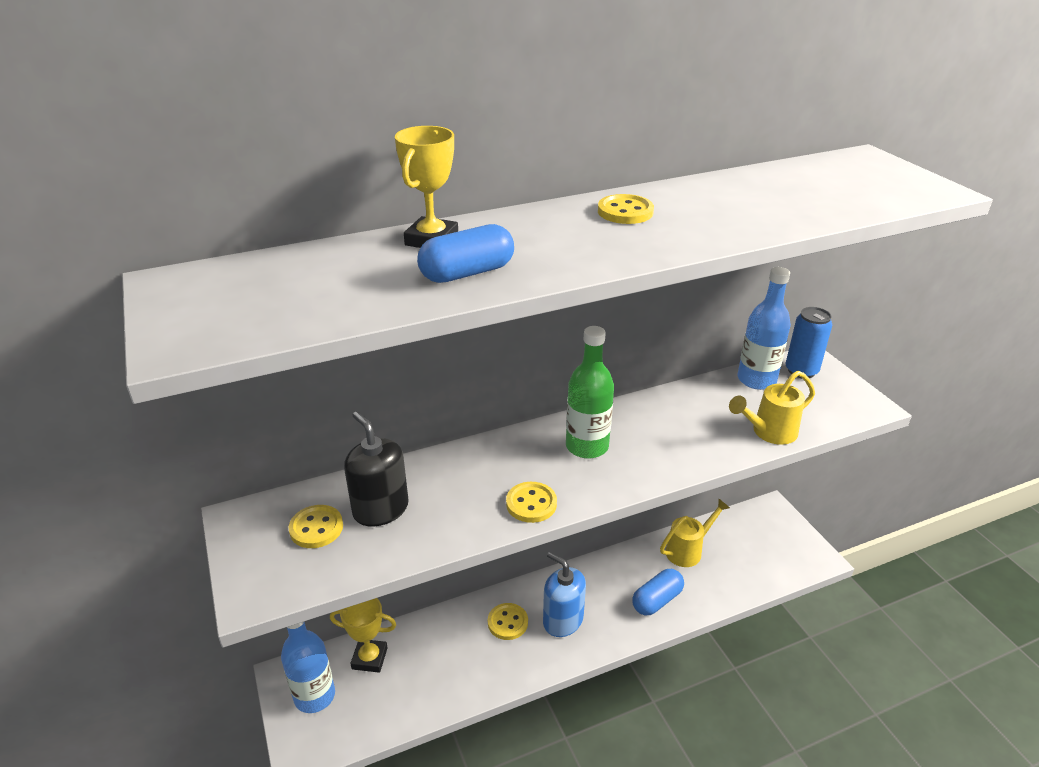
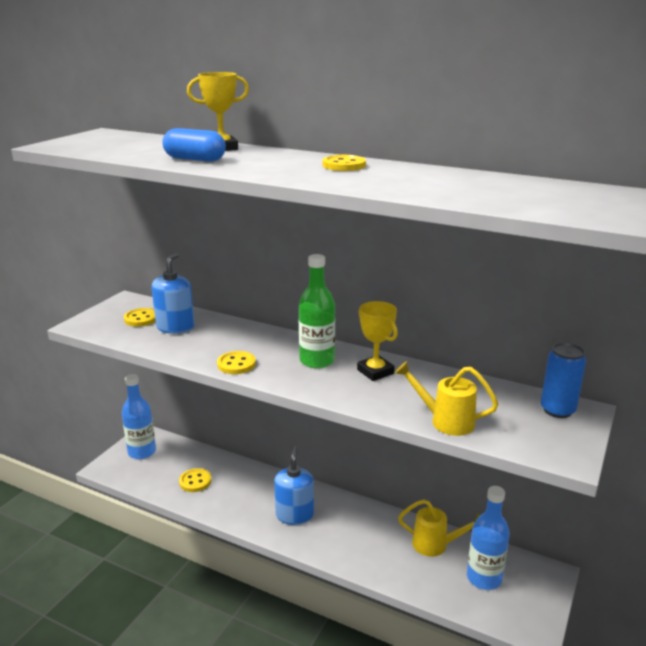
camera: 50 degrees right, 10 degrees down
(369, 658) = (184, 456): yellow trophy -> yellow trophy (375, 372)
(380, 509) = (175, 327): black soap dispenser -> blue soap dispenser
(507, 622) = (266, 492): yellow button -> yellow button (195, 481)
(657, 600) = (366, 551): blue capsule -> none
(756, 380) = (506, 395): blue bottle -> blue bottle (484, 578)

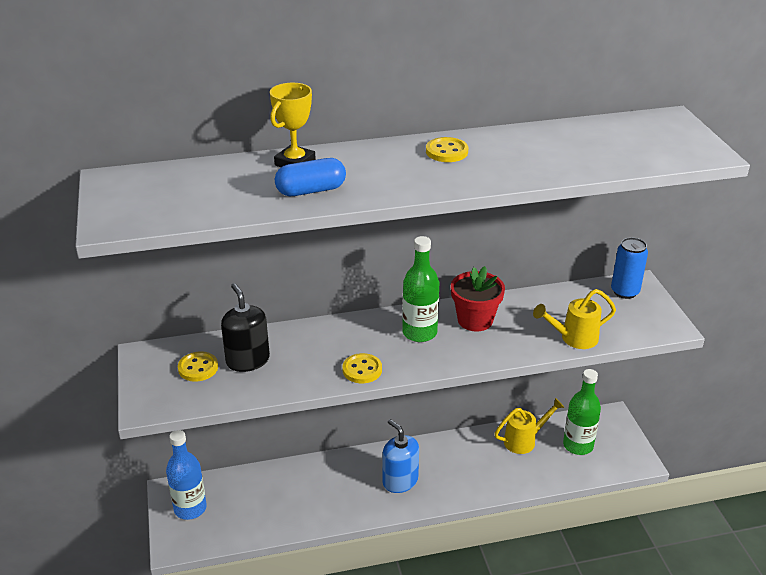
camera: 40 degrees left, 10 degrees up
(175, 327) = (248, 360): blue soap dispenser -> black soap dispenser
(195, 481) = (280, 504): yellow button -> none
(375, 372) = (475, 320): yellow trophy -> red flower pot
(484, 578) = (578, 445): blue bottle -> green bottle

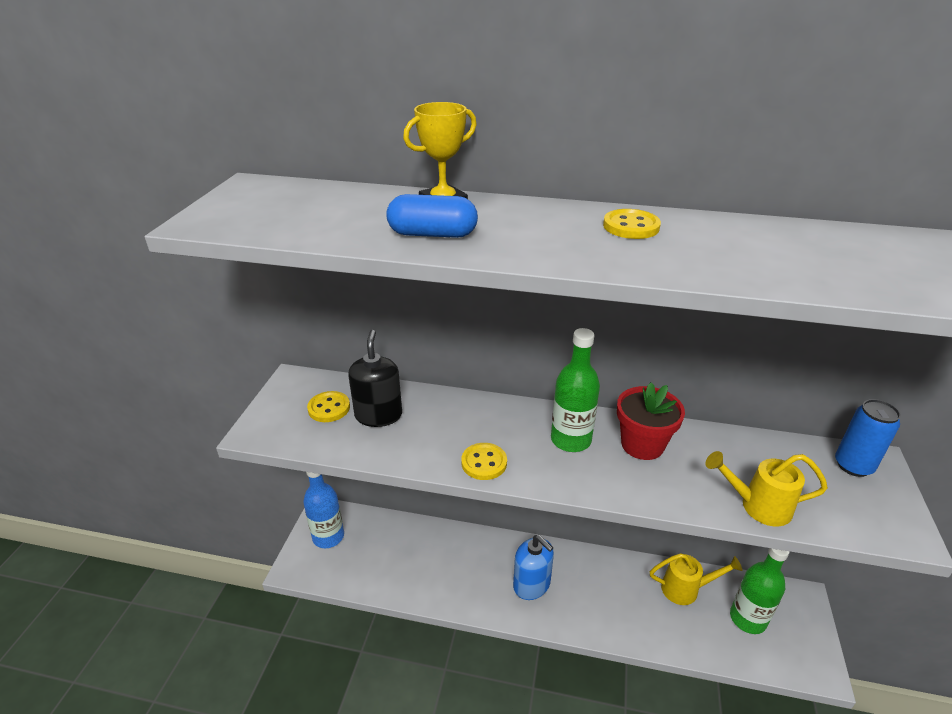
camera: 25 degrees right, 0 degrees up
(400, 481) = (531, 584): blue soap dispenser -> blue soap dispenser turned 150 degrees clockwise

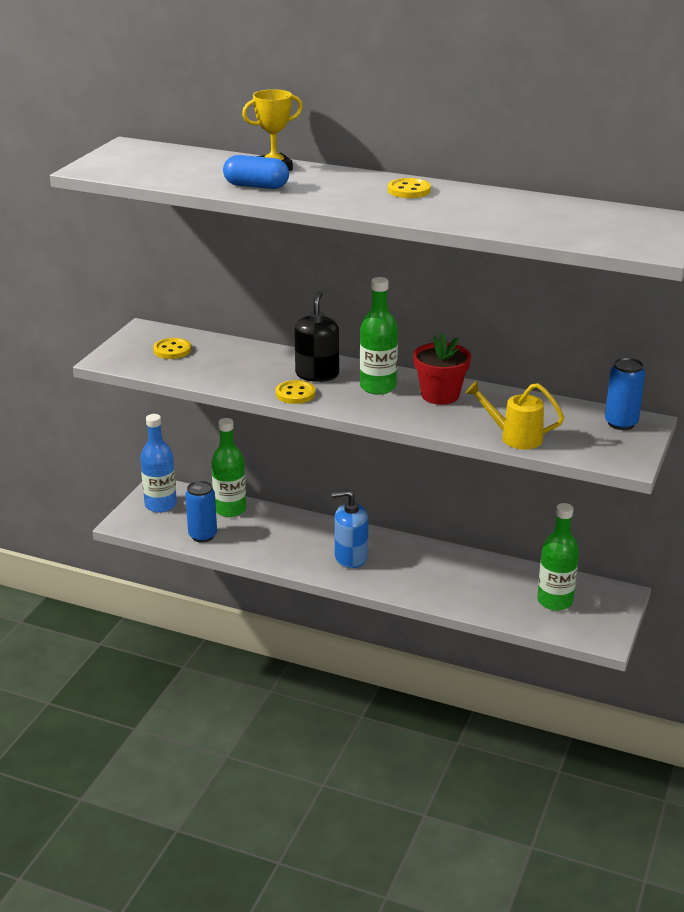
camera: 10 degrees right, 5 degrees down
(377, 575) = (202, 535): none -> blue can
(378, 415) = (214, 358): black soap dispenser -> black soap dispenser (317, 374)
(398, 533) = (230, 509): none -> green bottle
(531, 584) = (350, 557): blue soap dispenser -> blue soap dispenser turned 120 degrees clockwise
(686, 589) = (504, 576): yellow watering can -> none

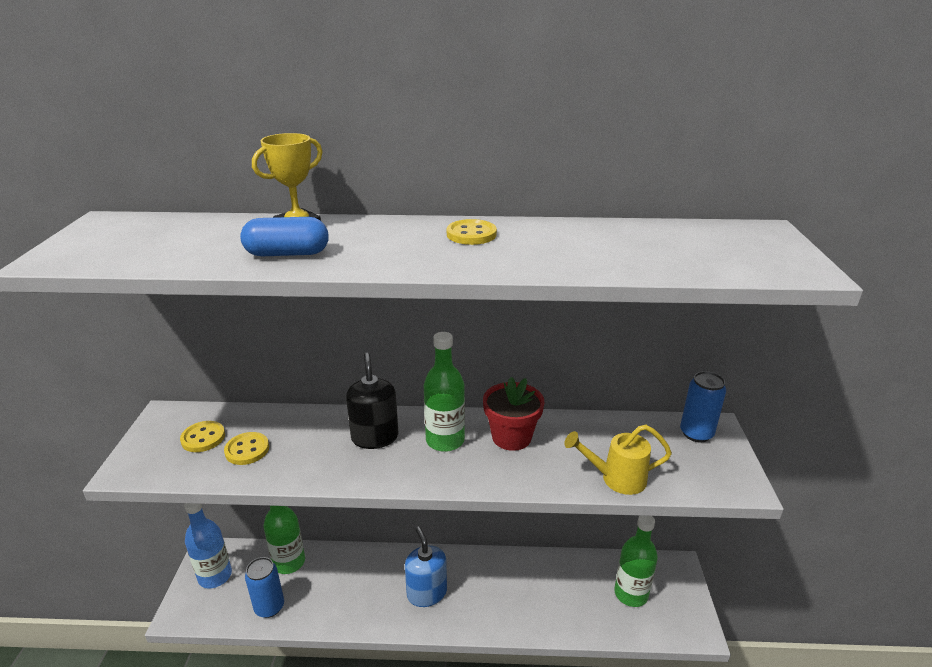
camera: 20 degrees left, 0 degrees up
(295, 394) = (362, 471): yellow button -> yellow button (247, 450)
(350, 557) = (427, 593): blue soap dispenser -> blue soap dispenser turned 90 degrees clockwise

